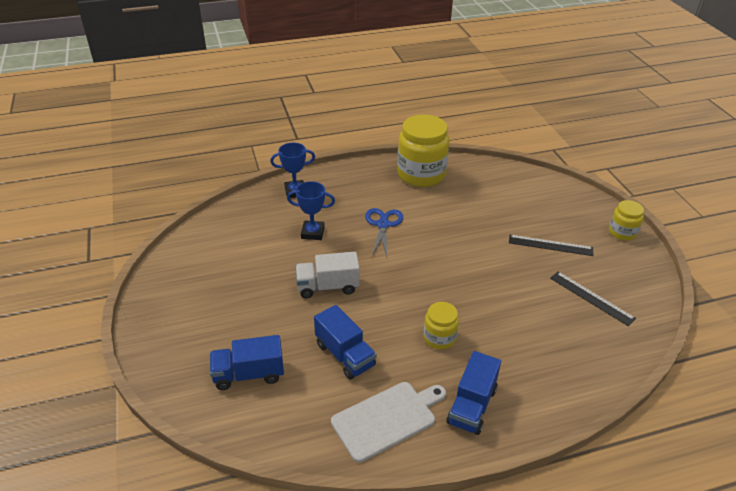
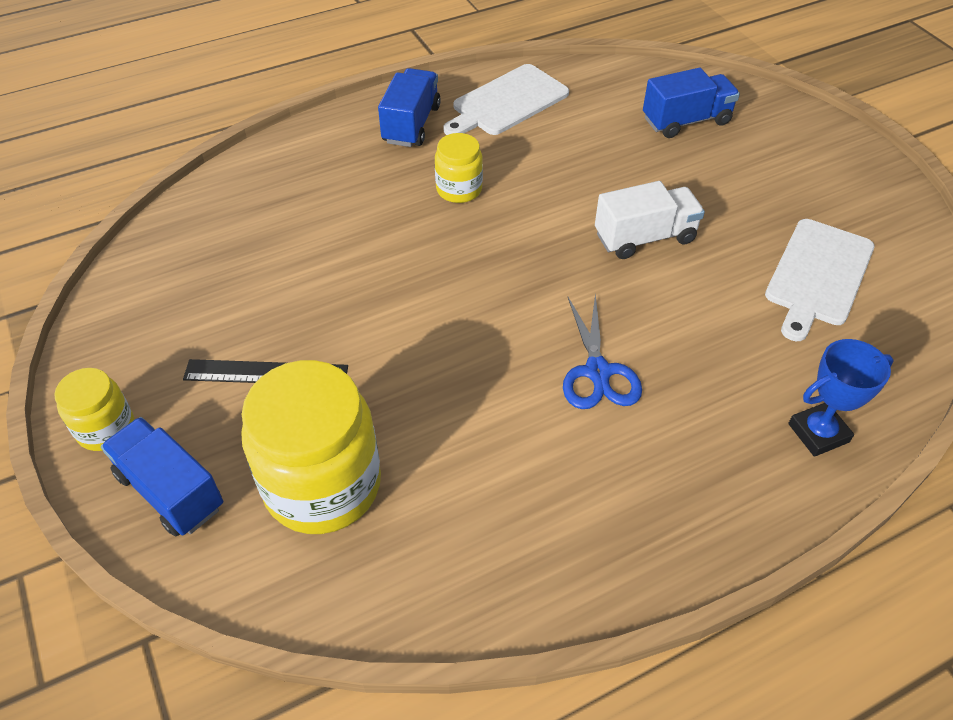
camera: 170 degrees right, 10 degrees up
(242, 252) = (818, 275): none -> white cutting board
(312, 233) = (722, 332): blue trophy -> none
(345, 355) = (579, 154): blue truck -> blue truck (170, 491)
(421, 174) = (554, 543): yellow jar -> yellow jar (322, 485)
(591, 298) = (220, 277): black ruler -> none

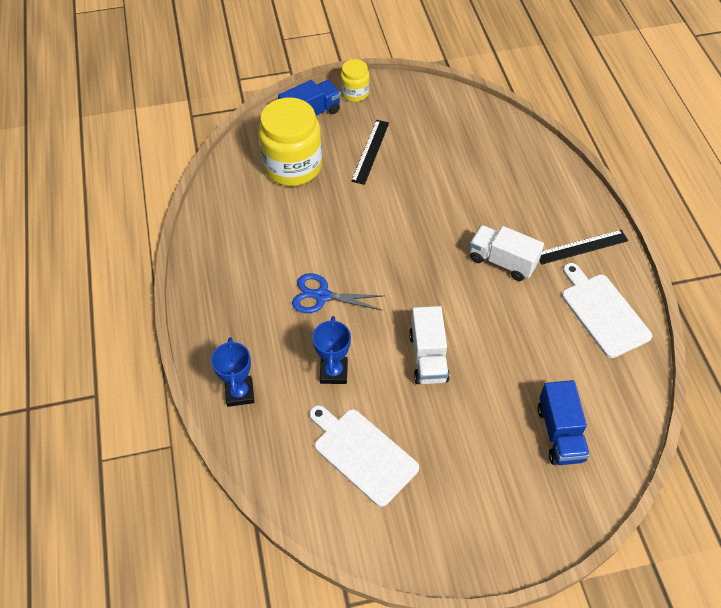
camera: 105 degrees right, 5 degrees up
(411, 124) = (581, 247): blue truck -> black ruler
(459, 189) = (502, 261): yellow jar -> white truck
(720, 329) = (334, 372): none -> blue trophy

